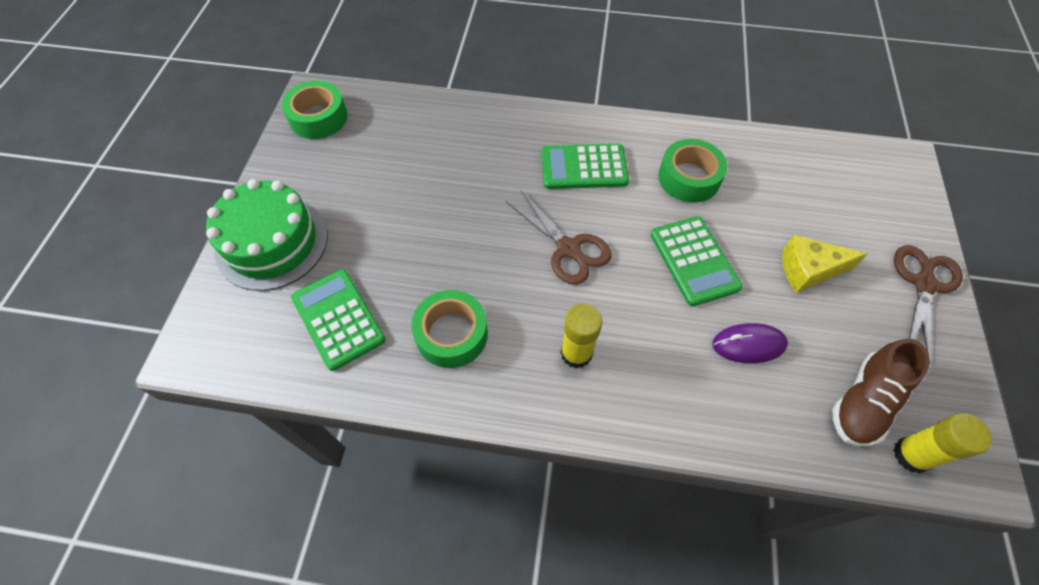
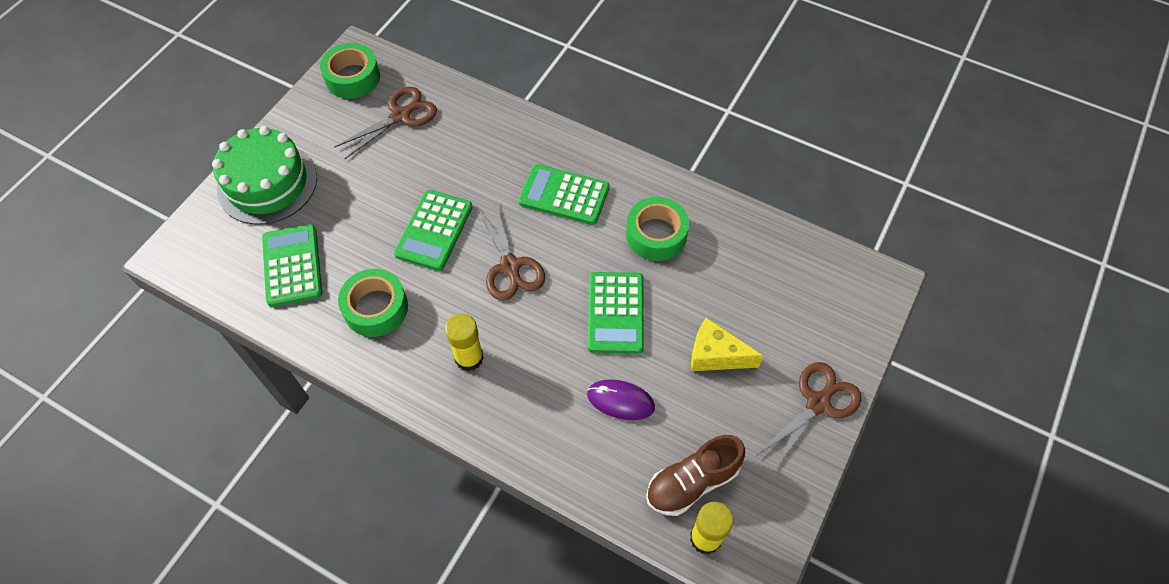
camera: 20 degrees right, 0 degrees up
(386, 139) = (401, 115): none -> brown scissors
(474, 237) = (434, 230): none -> green calculator

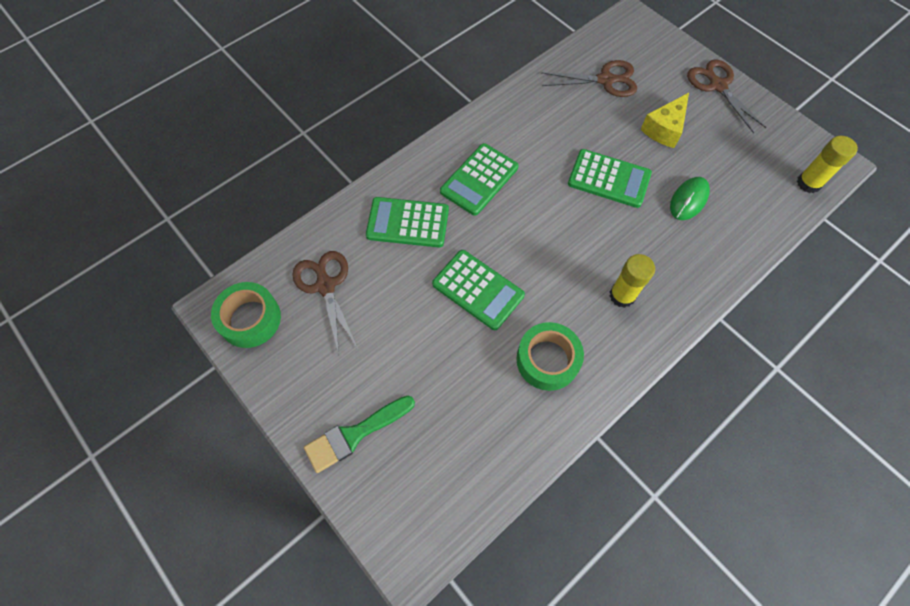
camera: 70 degrees left, 5 degrees up
(267, 183) = (355, 434): green cake -> green brush
(292, 265) = (472, 428): green calculator -> green calculator (408, 223)
(510, 267) = (540, 240): brown scissors -> brown scissors (606, 80)
(620, 401) = (688, 200): purple mouse -> green mouse
(656, 235) = (544, 130): green tape -> none
(692, 482) = (764, 177): brown shoe -> none

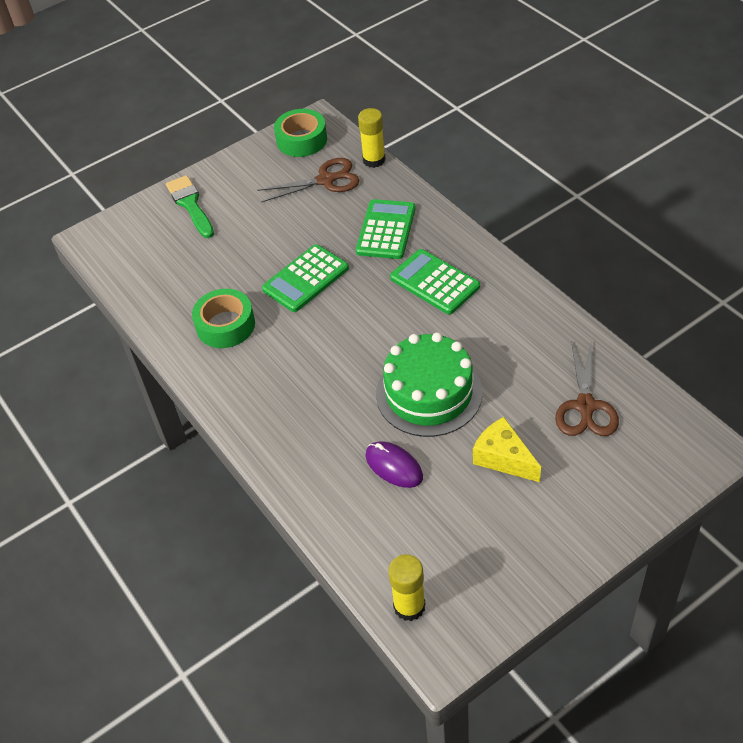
camera: 100 degrees right, 15 degrees down
(609, 179) = (429, 393): green calculator -> green cake
(622, 295) = (281, 388): yellow glue stick -> yellow glue stick (374, 160)
(688, 200) = (394, 466): green mouse -> purple mouse
(717, 85) = (582, 532): brown scissors -> none

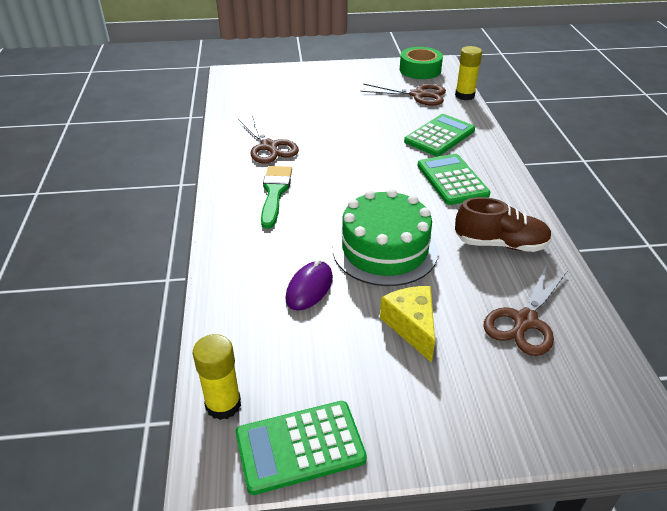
camera: 25 degrees right, 10 degrees down
(190, 204) = (311, 78): green brush -> green brush (275, 193)
(225, 325) = (269, 147): green tape -> brown scissors
(305, 279) = (352, 142): green calculator -> green calculator (300, 447)
(394, 466) = (309, 288): purple mouse -> purple mouse turned 45 degrees clockwise
(521, 337) = (500, 244): none -> brown shoe

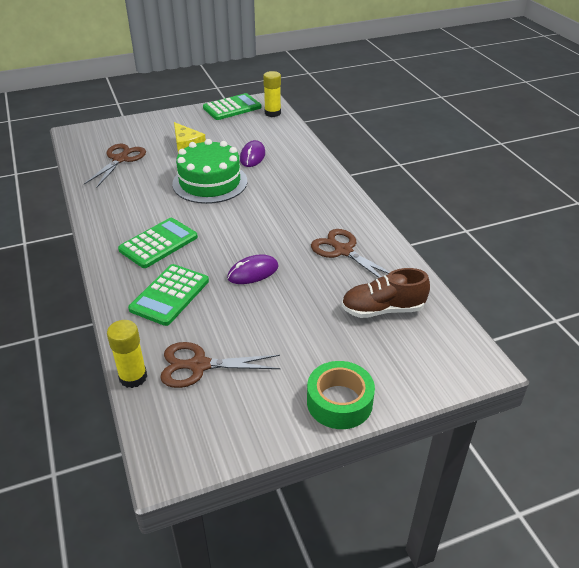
camera: 165 degrees right, 0 degrees up
(275, 193) = (309, 208): green brush -> none
(362, 142) = (253, 272): none -> purple mouse
(420, 70) = (201, 434): green tape -> green tape (339, 402)
(452, 180) = (158, 243): green calculator -> green calculator turned 105 degrees counterclockwise
(500, 244) = (125, 197): brown shoe -> brown shoe (383, 309)

